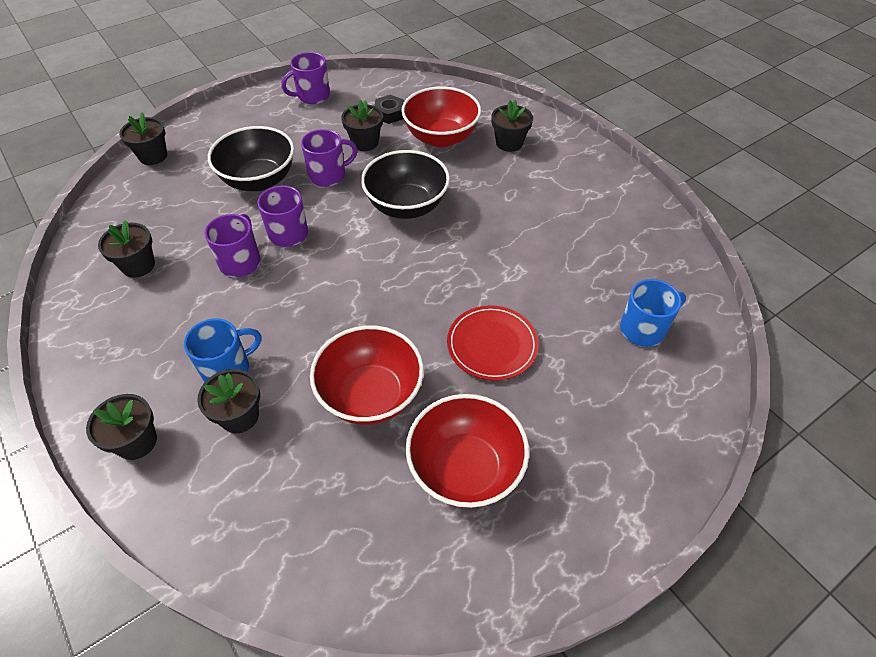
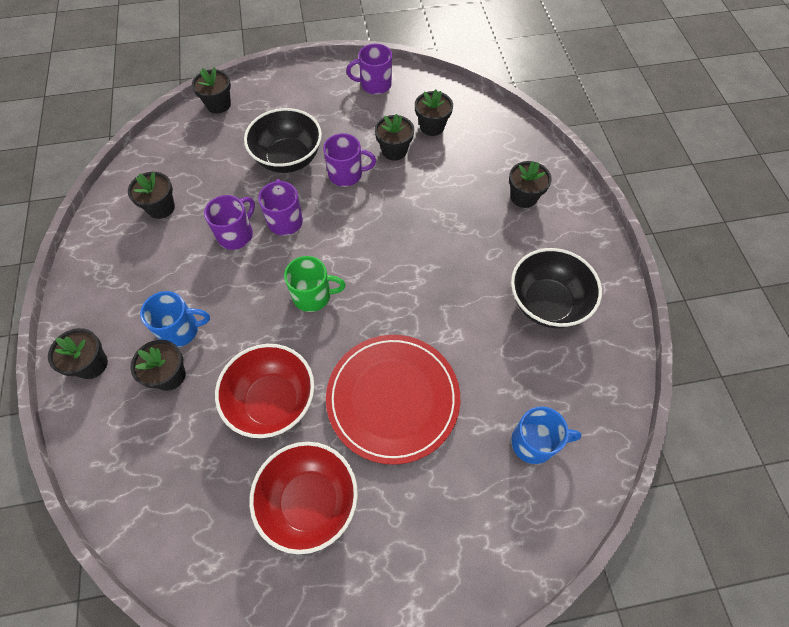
camera: 25 degrees right, 10 degrees up
(357, 287) = (313, 296): none -> green mug
(389, 114) = (432, 126): black nut -> black flower pot
(406, 206) = (395, 231): black bowl -> black bowl (547, 303)
(441, 137) = (464, 169): red bowl -> none
(492, 344) = (393, 398): red plate -> red plate, size x1.60

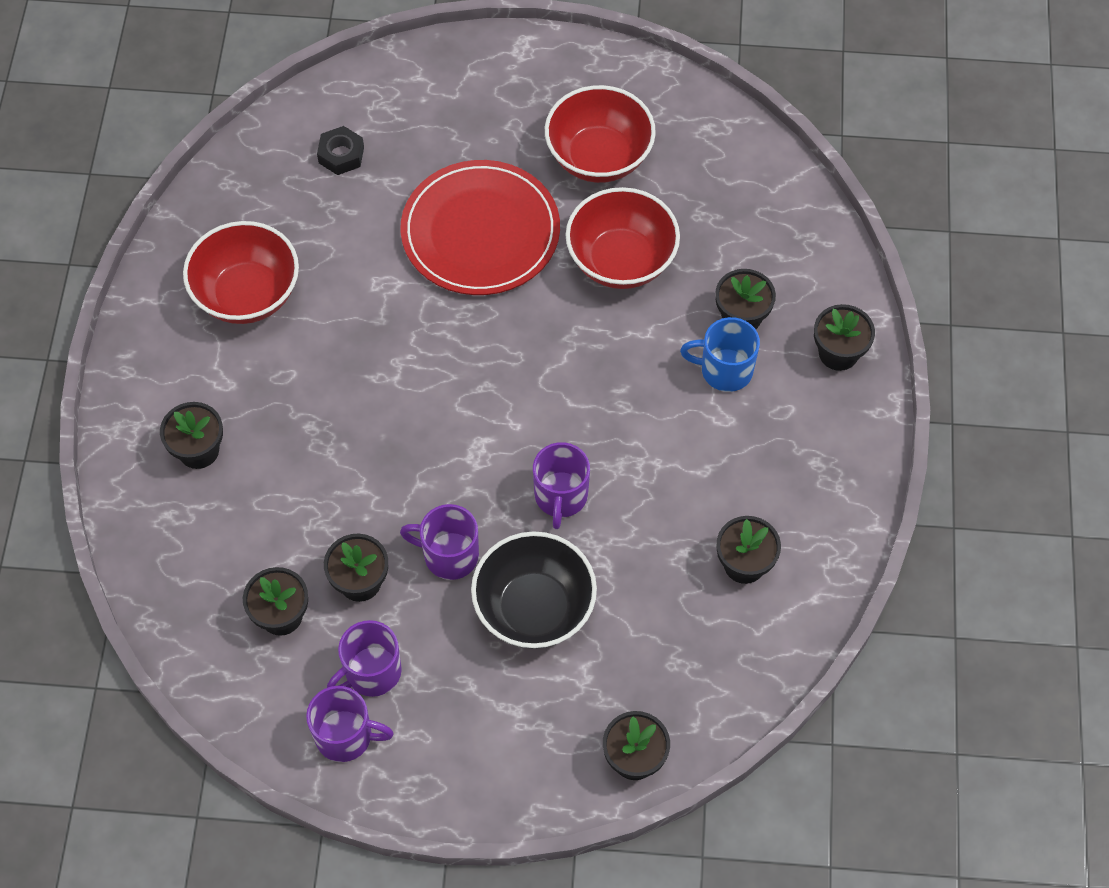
camera: 165 degrees left, 0 degrees up
(236, 234) = (636, 490): purple mug -> purple mug (371, 672)
(313, 296) = (545, 375): green mug -> none
(534, 443) = (341, 155): blue mug -> black nut
(547, 303) = (247, 294): black bowl -> red bowl

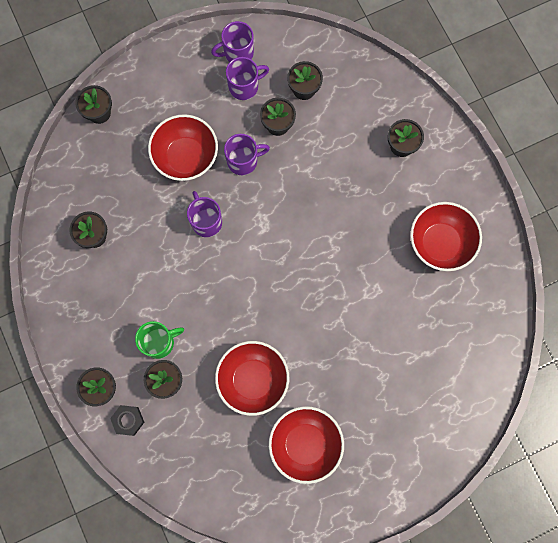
camera: 150 degrees right, 15 degrees up
(341, 155) = (452, 359): black nut -> black nut (128, 420)
(371, 672) = (244, 86): purple mug -> purple mug turned 45 degrees clockwise
(480, 232) = (342, 353): red plate -> none
(534, 608) = (186, 157): black bowl -> red bowl
(725, 370) = (159, 342): blue mug -> green mug

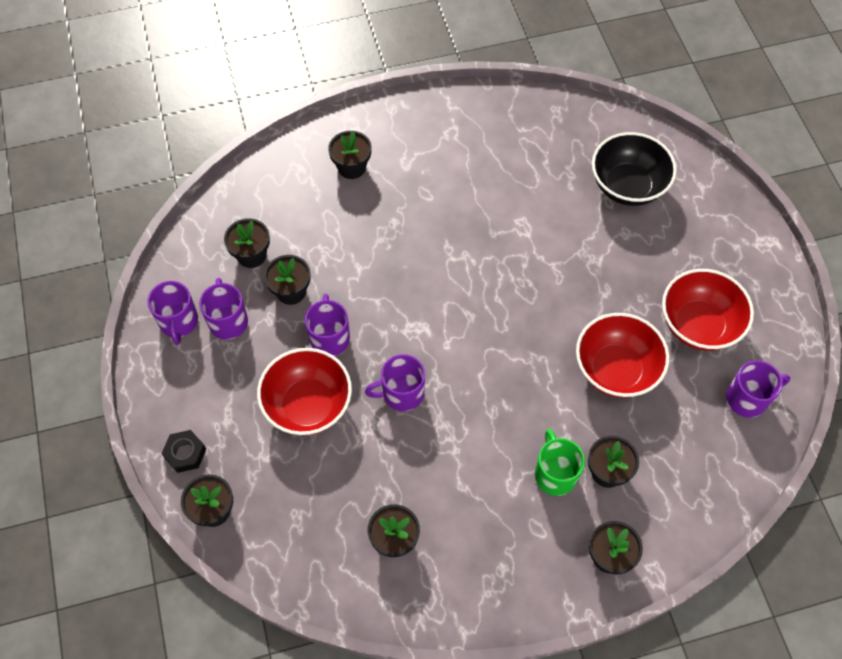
camera: 80 degrees left, 15 degrees down
(128, 420) = (655, 527): black nut -> black nut (185, 453)
(245, 488) = (747, 399): none -> purple mug
(431, 374) = (627, 186): none -> black bowl
(440, 243) = (477, 151): red bowl -> none

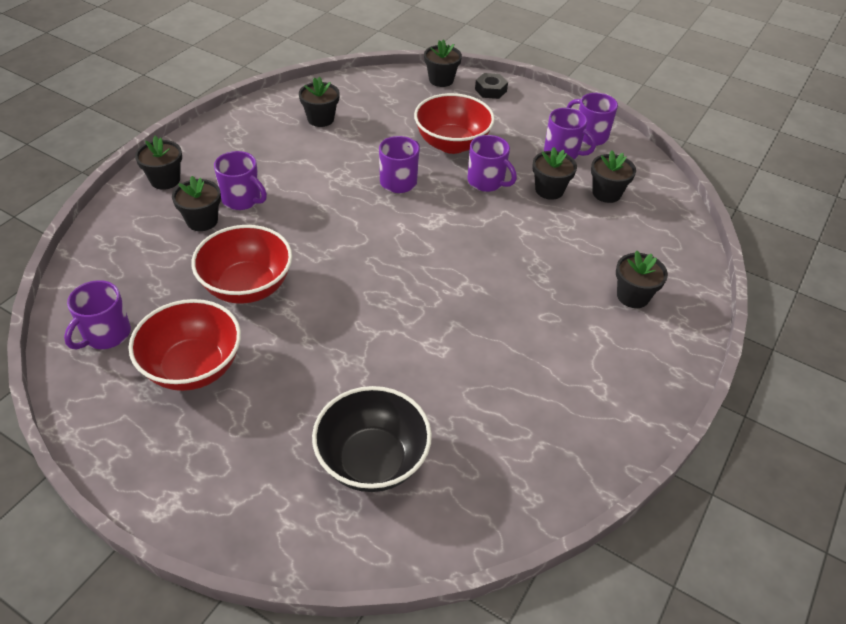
camera: 135 degrees right, 15 degrees down
(555, 474) = (242, 199): green mug -> purple mug

